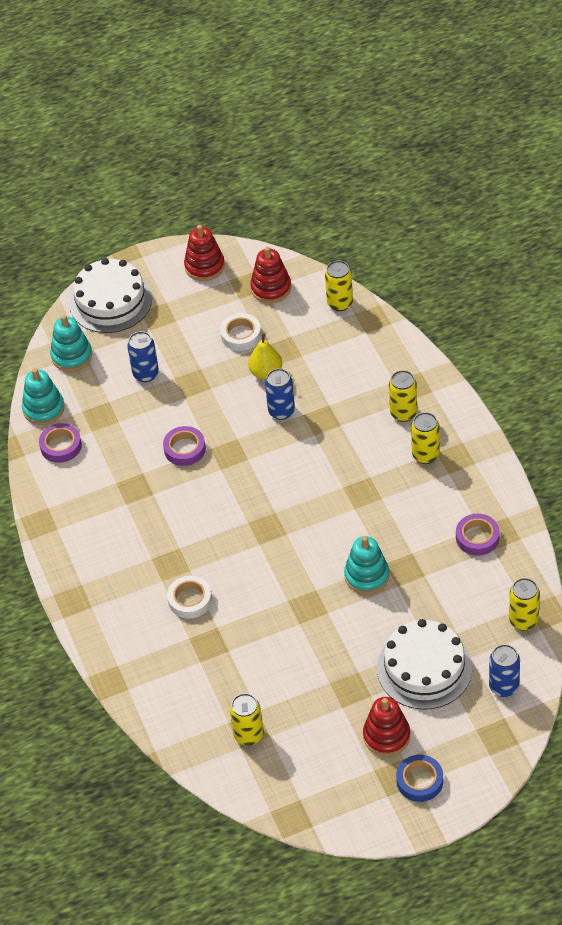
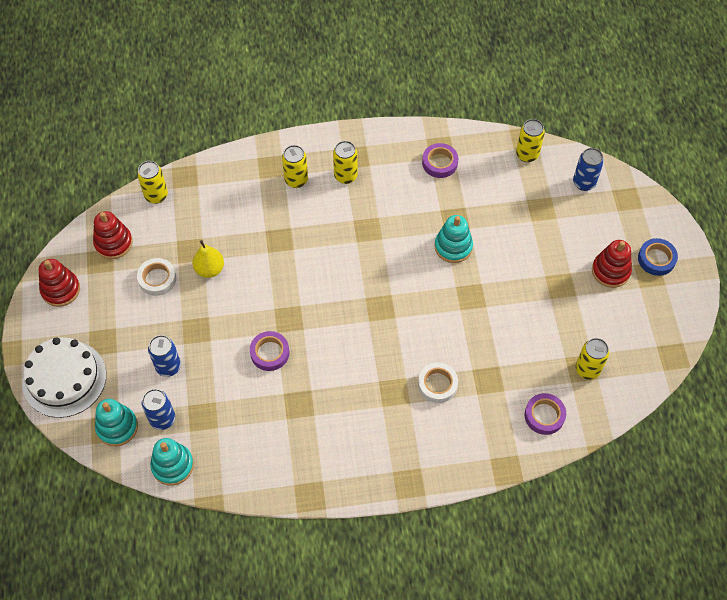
camera: 80 degrees left, 10 degrees up
(61, 446) = (224, 458): purple tape -> purple tape (544, 415)
(281, 411) = (258, 267): blue can -> blue can (162, 419)
(424, 668) = (554, 230): white cake -> none

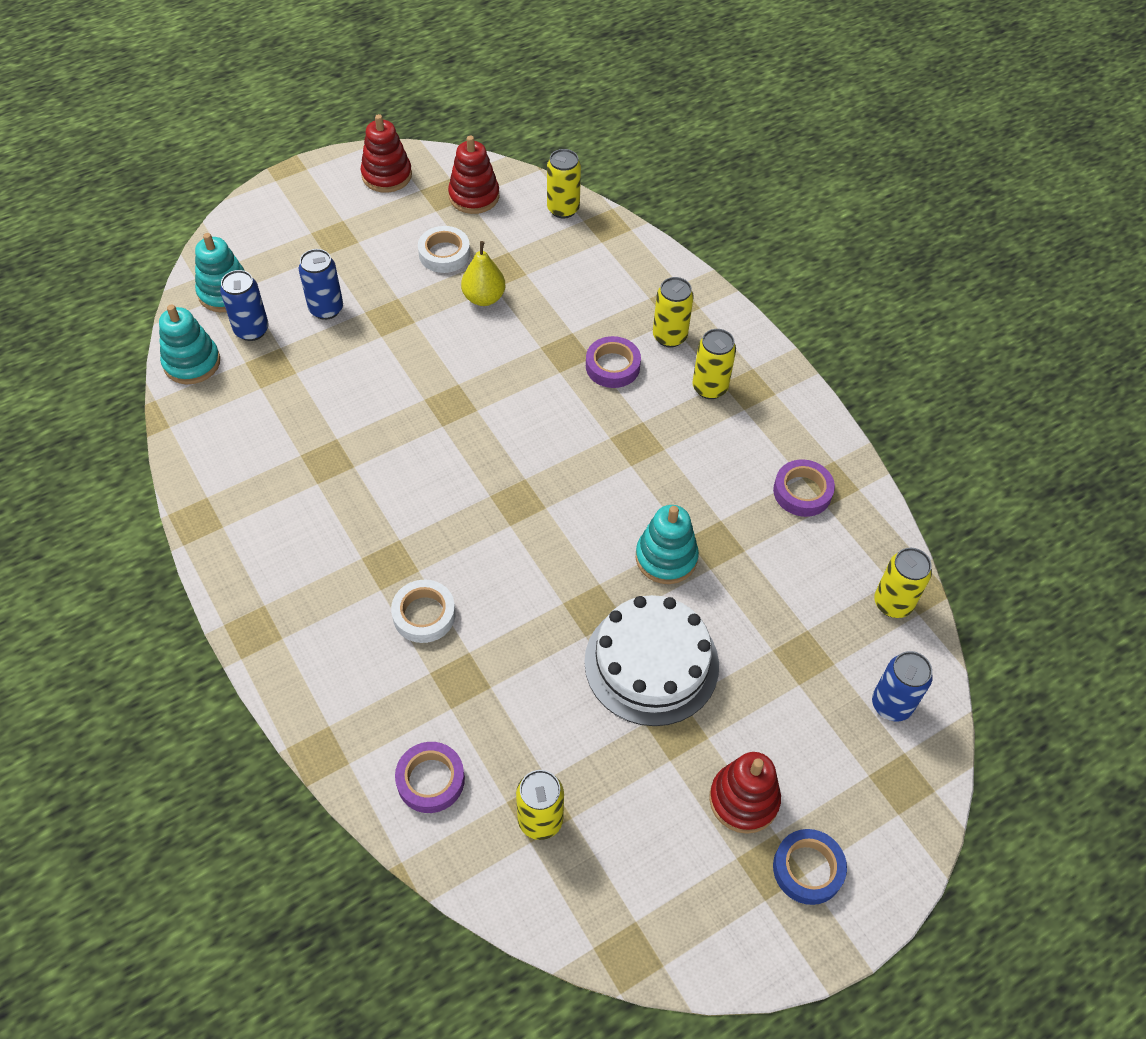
camera: 65 degrees right, 5 degrees down
(64, 378) = (271, 223): white cake -> white cake (651, 663)
(270, 353) = (390, 402): purple tape -> purple tape (612, 366)

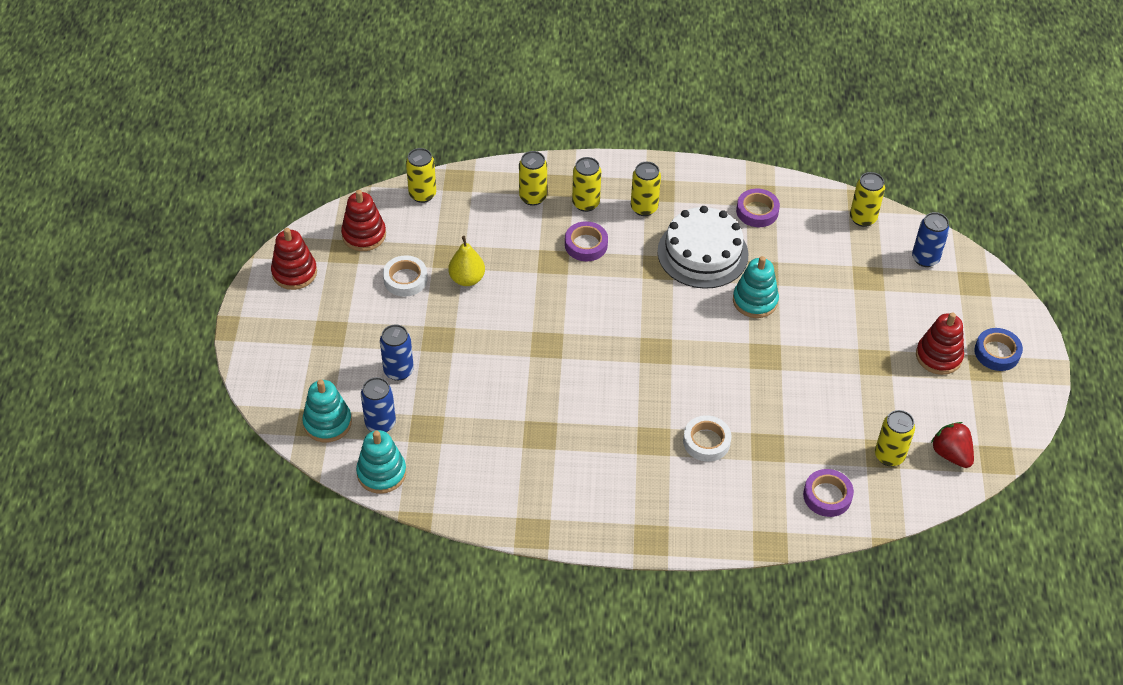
camera: 55 degrees left, 5 degrees down
(595, 893) = (951, 454): none -> red strawberry
(637, 291) = (533, 197): none -> yellow can
(651, 663) = (823, 348): white cake -> white cake (702, 253)

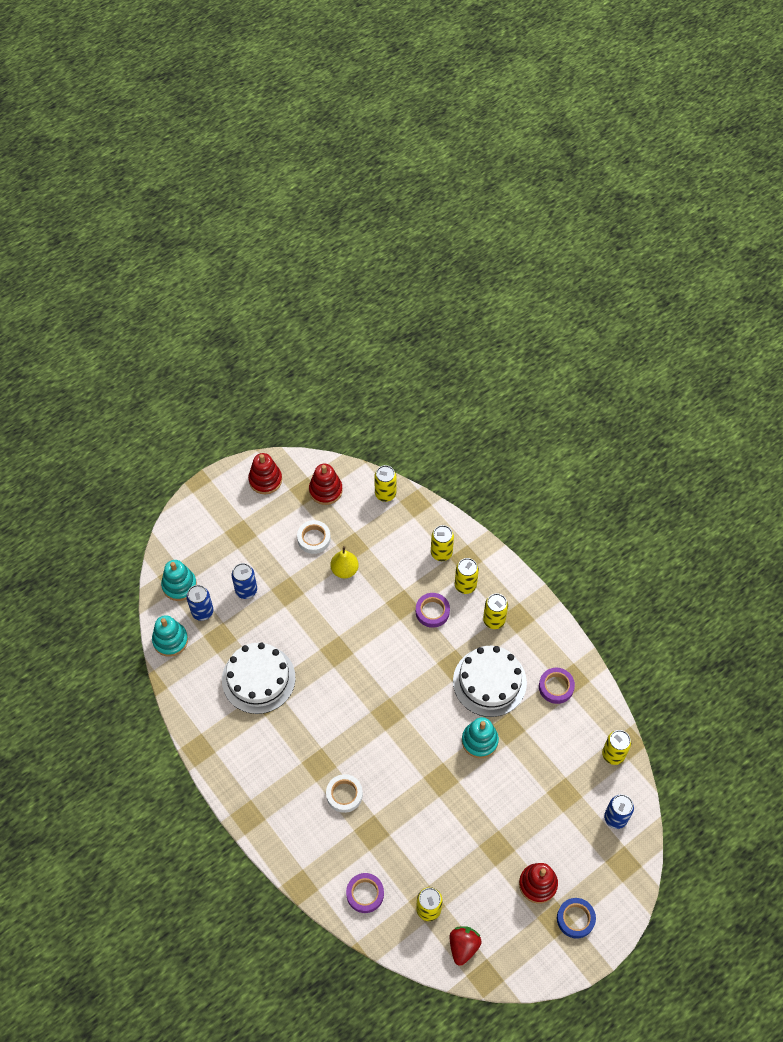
camera: 50 degrees right, 10 degrees up
(508, 427) = (258, 679): none -> white cake

